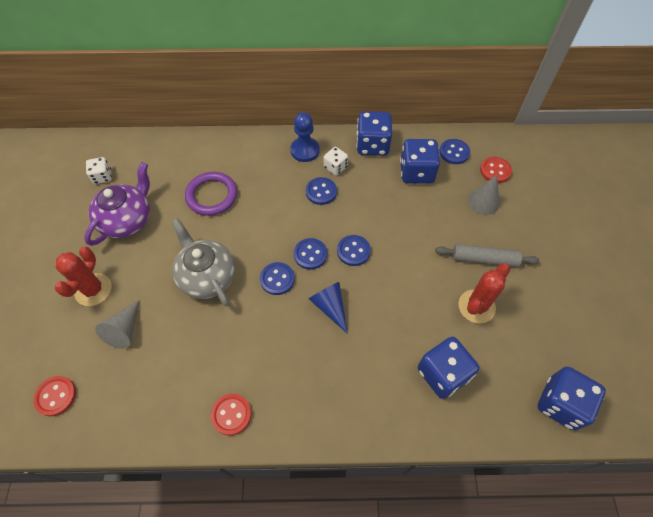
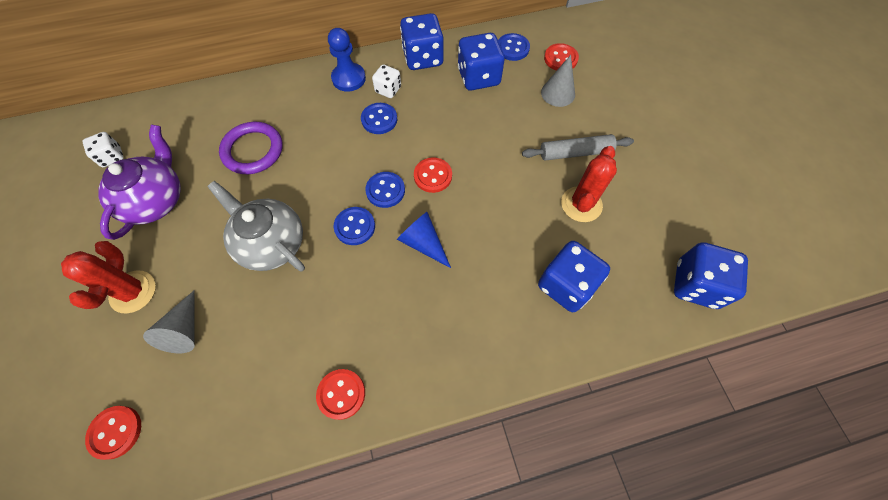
camera: 15 degrees left, 5 degrees up
(353, 251) = (433, 176): blue button -> red button

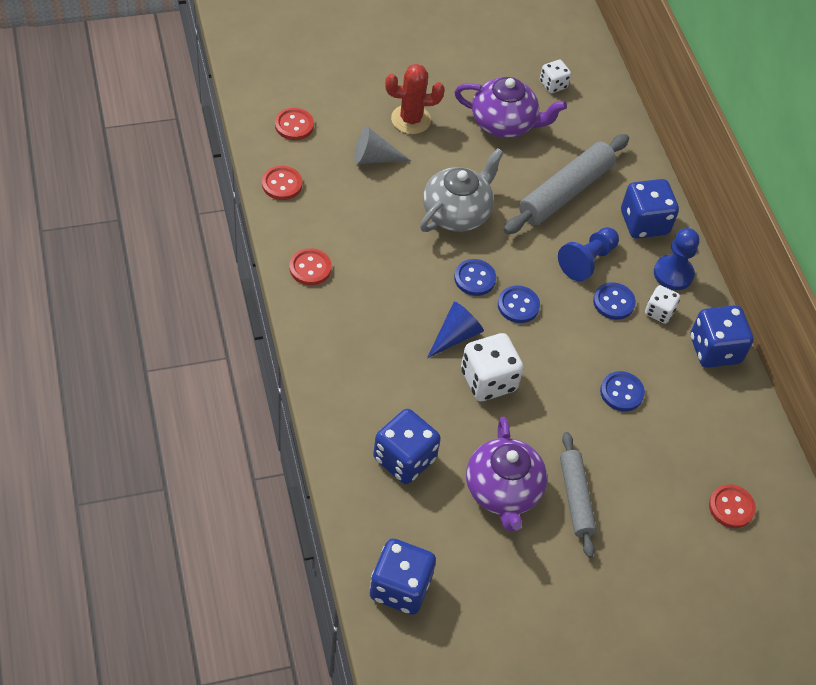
camera: 85 degrees right, 10 degrees down
(253, 150) = (565, 192): purple ring -> grey rolling pin
(334, 136) = (587, 261): none -> blue pawn
(433, 176) = (538, 349): red button -> red button (282, 184)
(470, 215) = (488, 380): none -> white dice
(478, 77) = (688, 407): blue dice -> blue dice (644, 223)
(512, 48) = (743, 452): blue button -> blue button (621, 392)
(558, 93) = (669, 494): grey cone -> none
(581, 204) = (503, 491): red cactus -> purple teapot

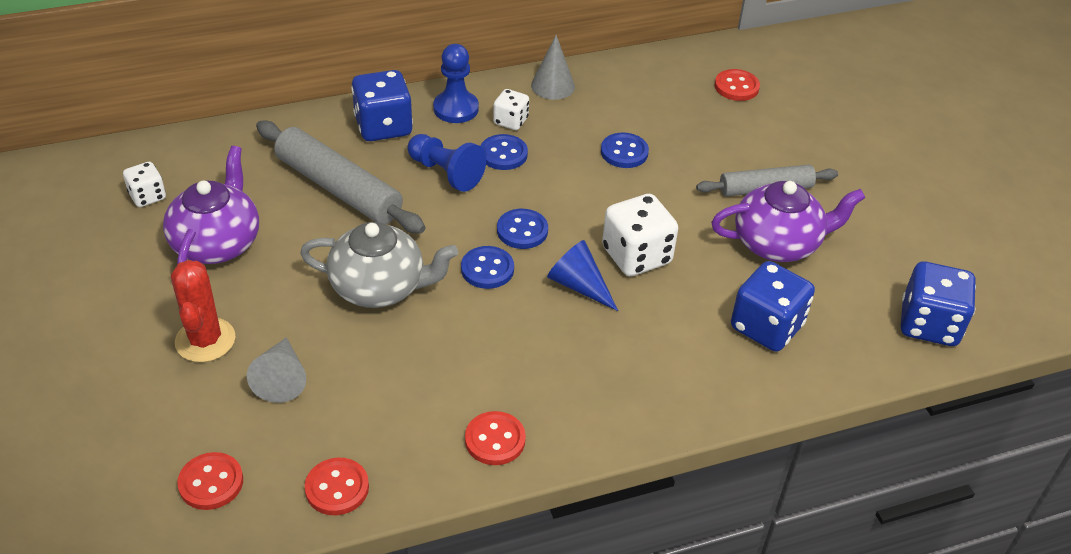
camera: 90 degrees left, 10 degrees down
(457, 213) = (380, 287): grey teapot -> grey teapot turned 150 degrees clockwise
(714, 350) = (553, 86): blue dice -> grey cone

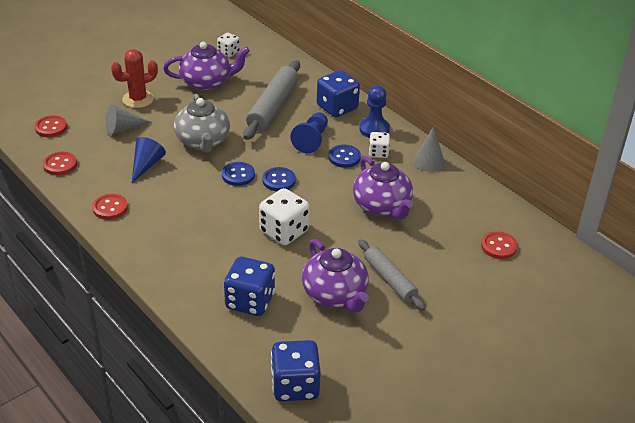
camera: 70 degrees right, 5 degrees down
(579, 285) = (244, 213): blue cone -> blue cone (146, 165)
(624, 152) = (382, 206): blue button -> purple teapot

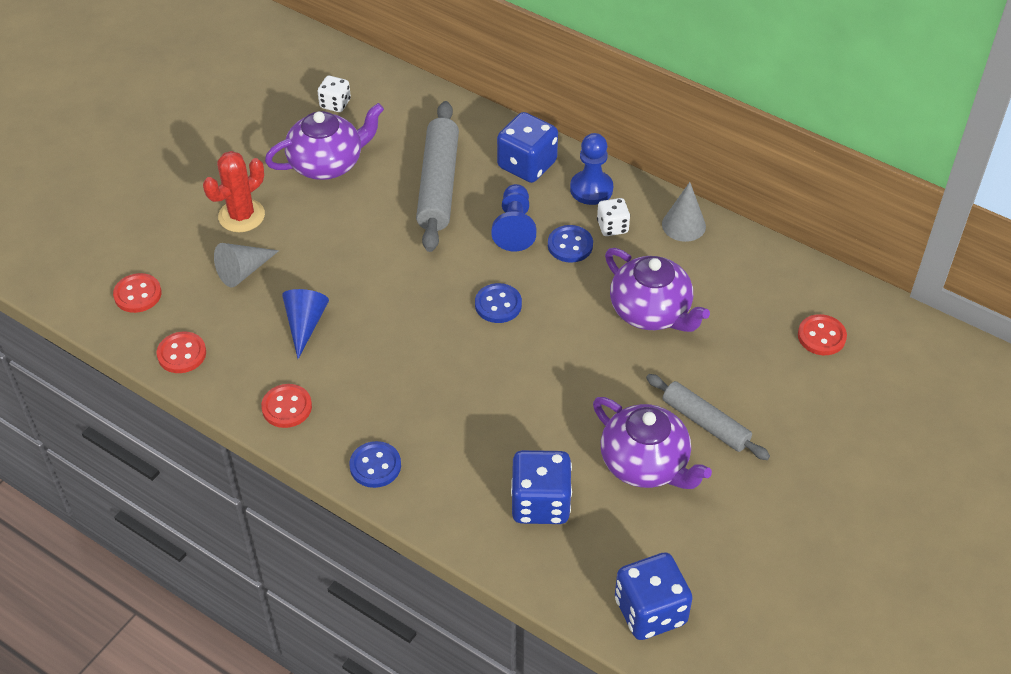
camera: 15 degrees left, 10 degrees up
(203, 141) = (366, 266): grey teapot -> none
(238, 175) = (439, 309): blue button -> blue button (375, 466)
(284, 231) = (539, 384): white dice -> none

